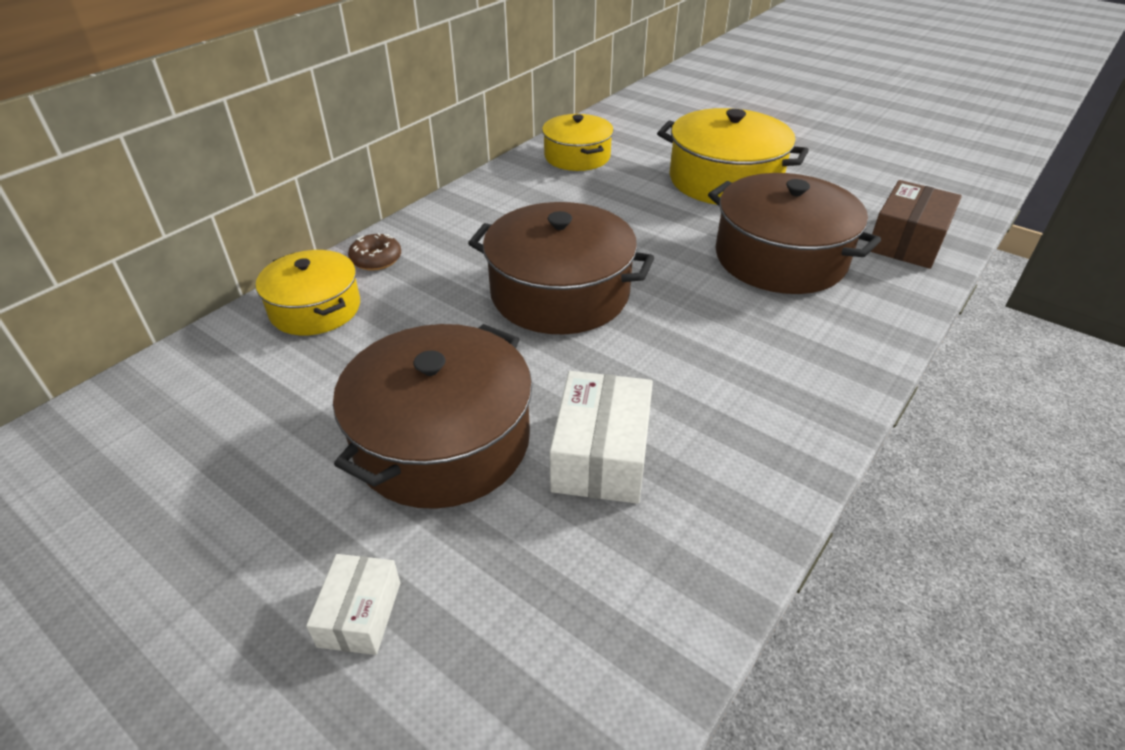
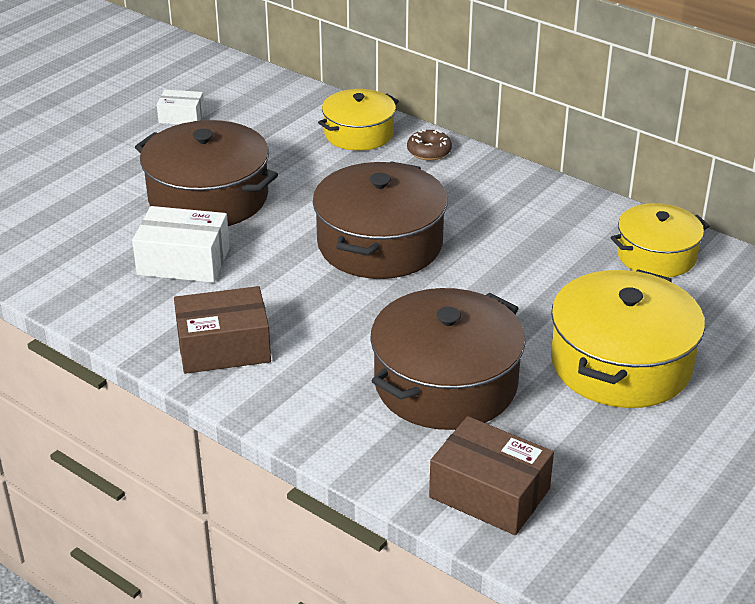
camera: 90 degrees right, 5 degrees down
(360, 614) = (85, 181): white box -> white box (181, 117)
(773, 403) = (223, 347): none -> brown box

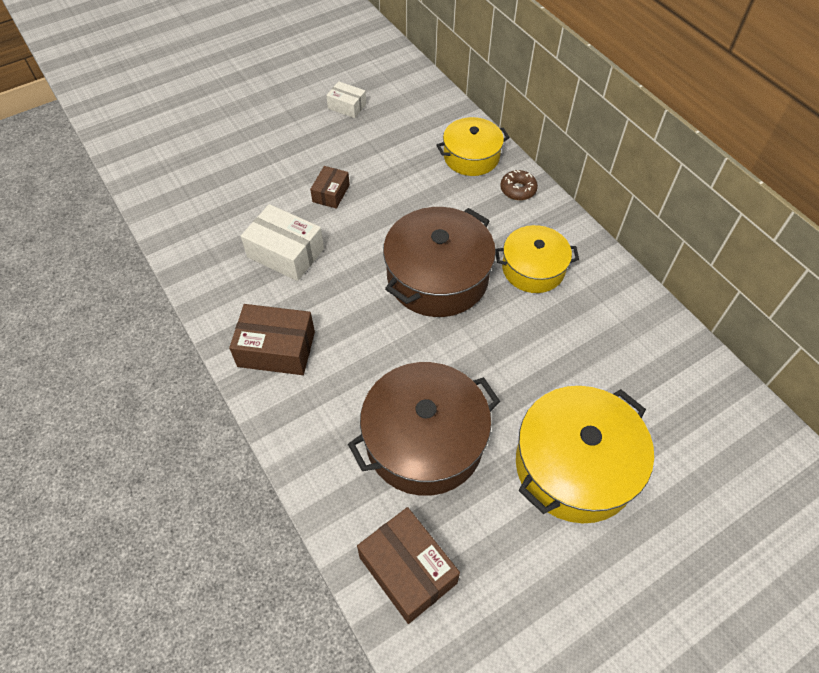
camera: 20 degrees right, 20 degrees up
(208, 197) = (331, 193): brown pot -> brown box
(656, 255) = (657, 355): yellow pot -> yellow pot (533, 268)

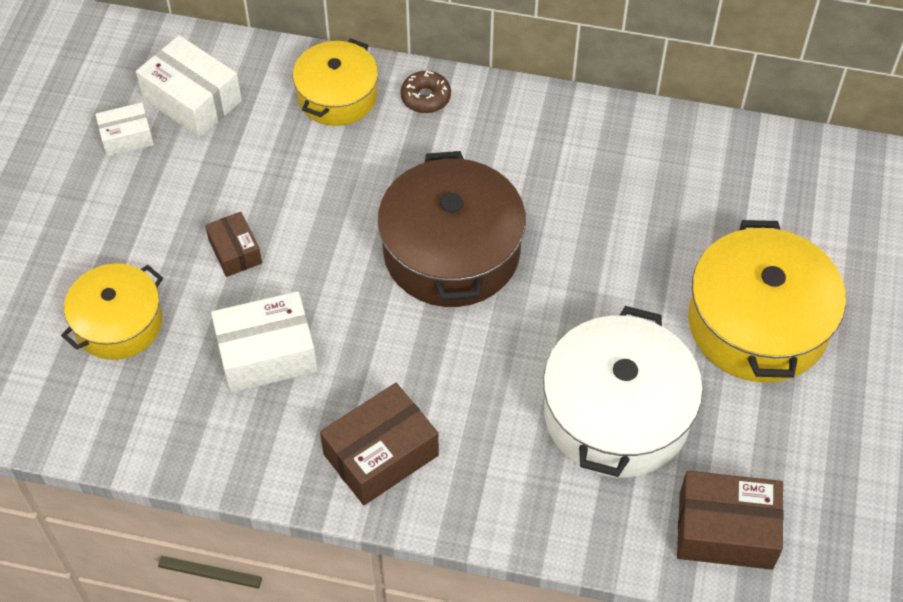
camera: 45 degrees left, 0 degrees up
(397, 110) = (192, 100): none -> white box
(424, 440) = (616, 414): brown pot -> white pot
(533, 268) = (531, 170): yellow pot -> yellow pot (118, 323)

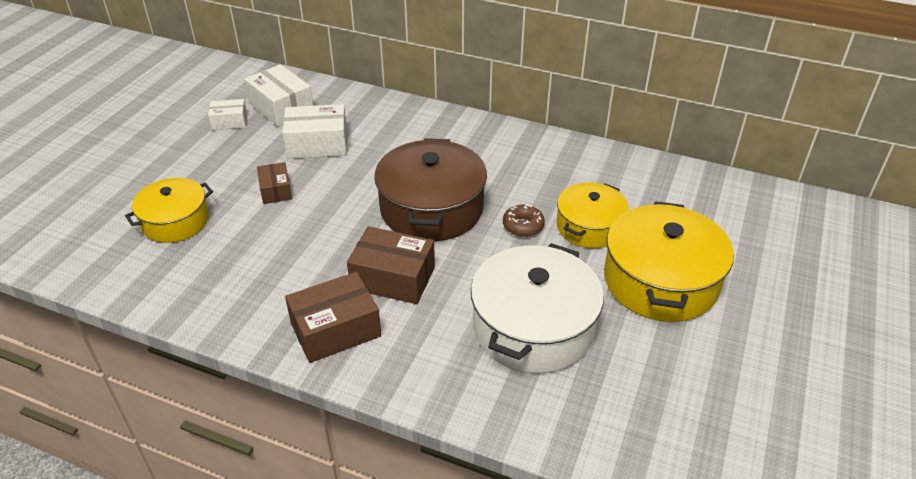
camera: 10 degrees right, 15 degrees down
(267, 353) = (273, 253): white box -> white box (317, 144)
(337, 96) = (379, 115): yellow pot -> yellow pot (589, 227)
(426, 97) = (440, 122): brown donut -> brown donut (523, 226)
(725, 530) = (610, 426): brown box -> brown box (393, 278)

